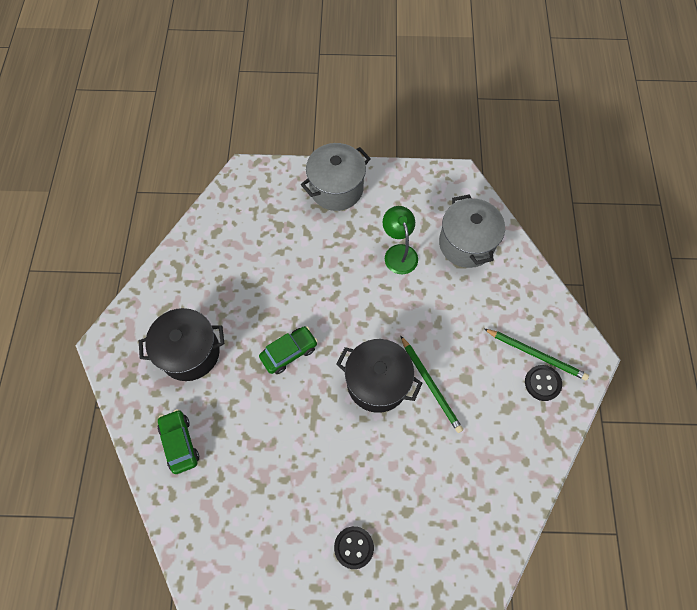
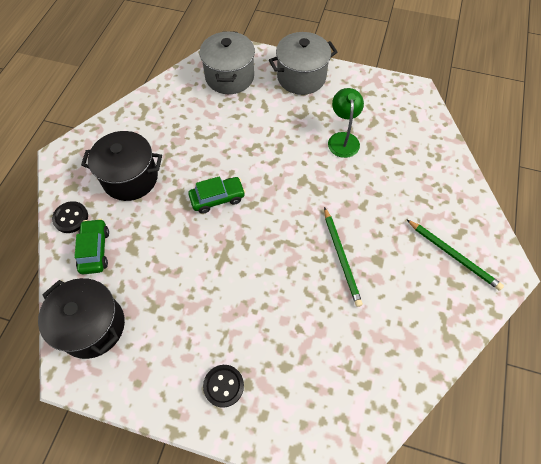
camera: 15 degrees right, 5 degrees down
(377, 382) = (291, 243): black pot -> black pot (92, 326)
(466, 243) = (408, 145): grey pot -> grey pot (229, 77)
(542, 383) = (453, 282): black button -> black button (71, 218)

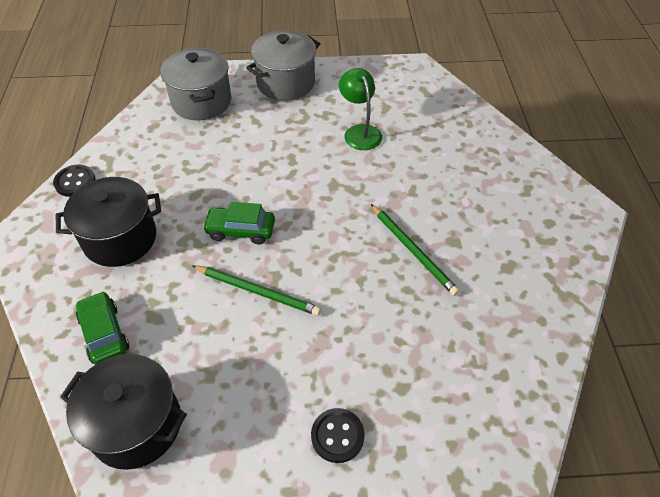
camera: 20 degrees left, 10 degrees down
(71, 218) = (56, 306): black button -> black button (75, 182)
(217, 198) = (240, 230): green car -> green car turned 135 degrees counterclockwise
(453, 255) = (531, 213): green pencil -> green pencil (258, 291)

